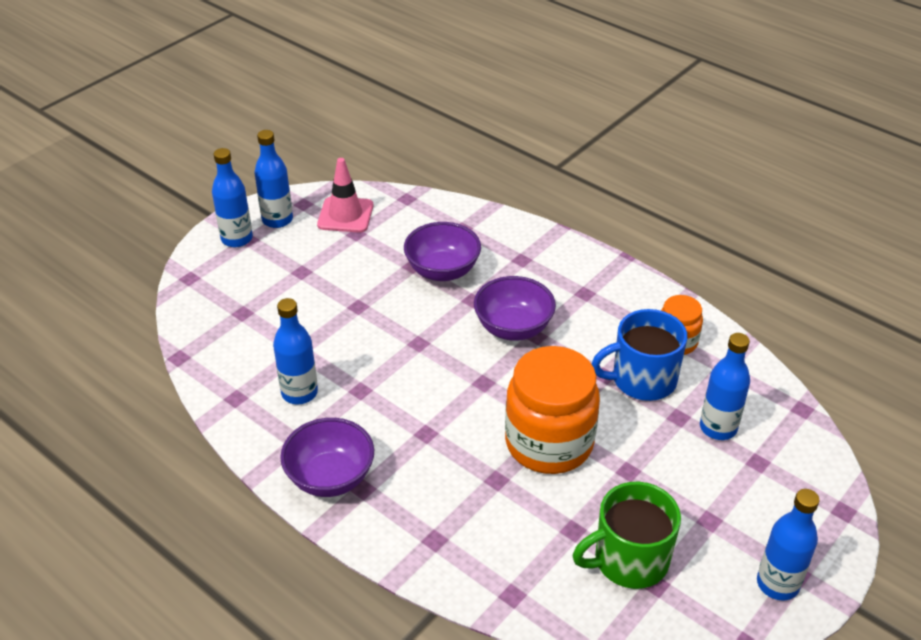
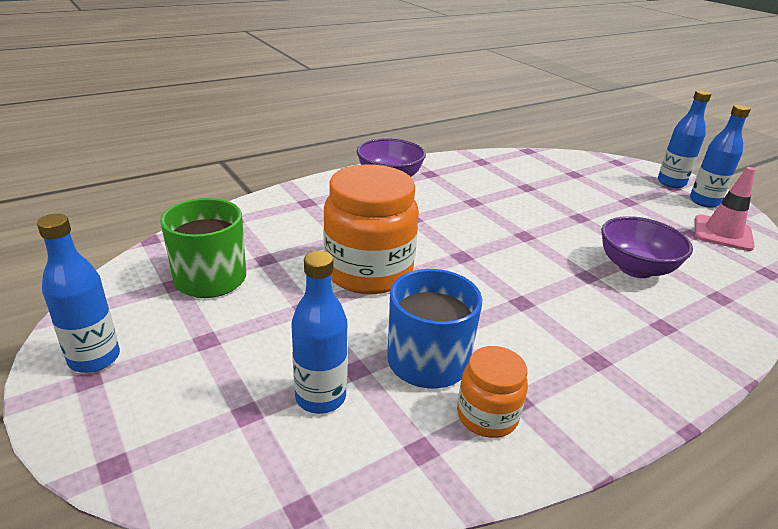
camera: 105 degrees right, 10 degrees down
(299, 393) = (478, 180): blue bottle -> none
(513, 328) = (537, 290): purple bowl -> none

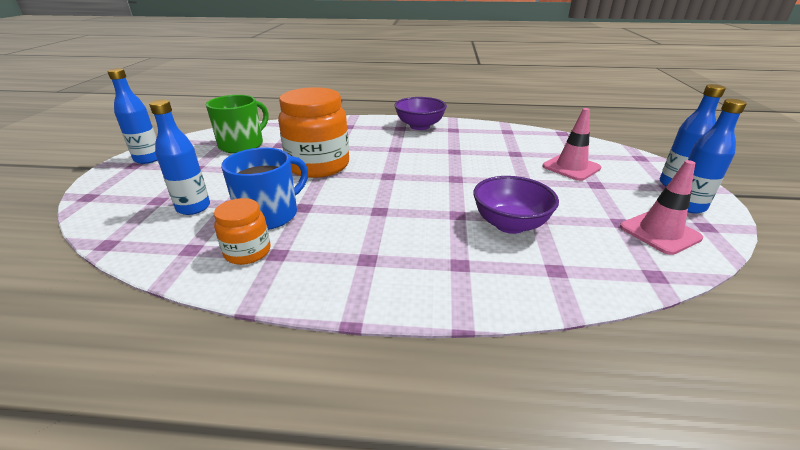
camera: 40 degrees right, 0 degrees up
(588, 189) = (571, 167): none -> pink traffic cone

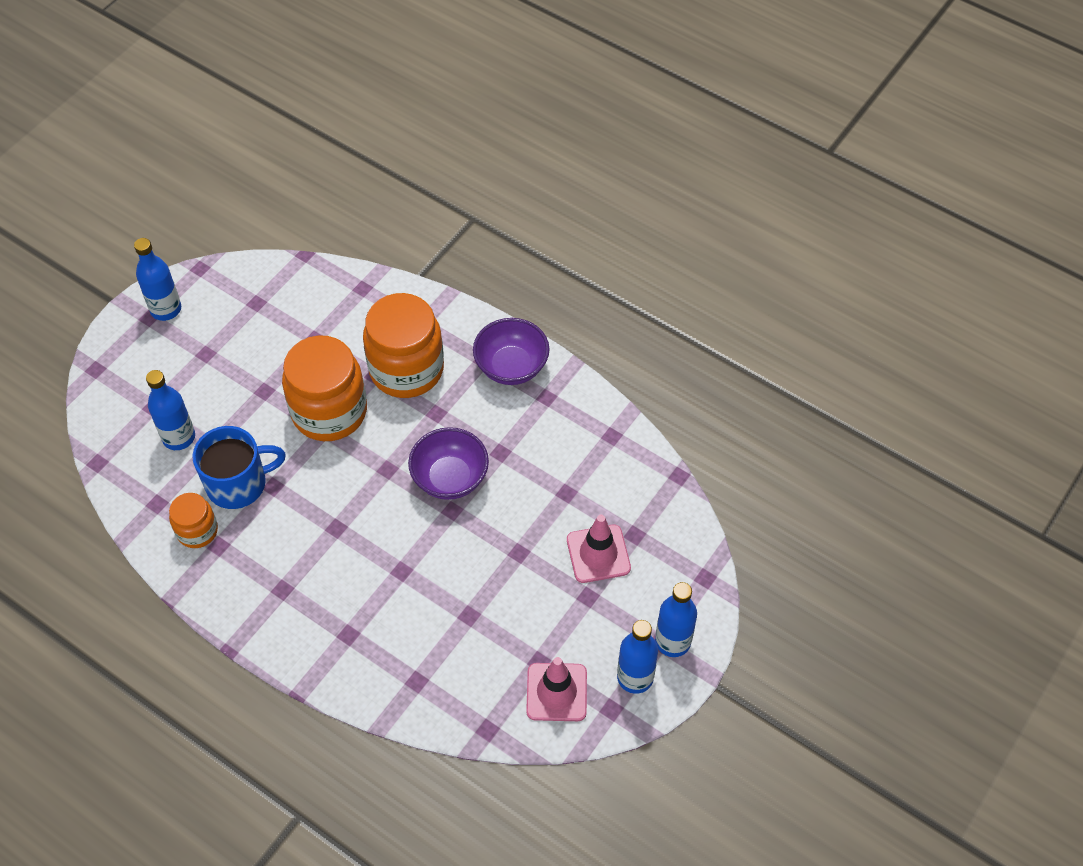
camera: 30 degrees right, 25 degrees up
(242, 145) = (274, 318): green mug -> none
(356, 140) = (406, 369): none -> orange jar
(510, 224) = (435, 609): purple bowl -> purple bowl (450, 478)

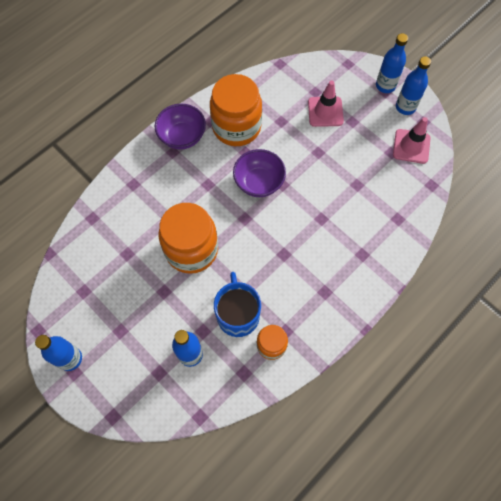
camera: 80 degrees left, 10 degrees up
(406, 369) = (169, 198): orange jar -> orange jar (236, 127)

